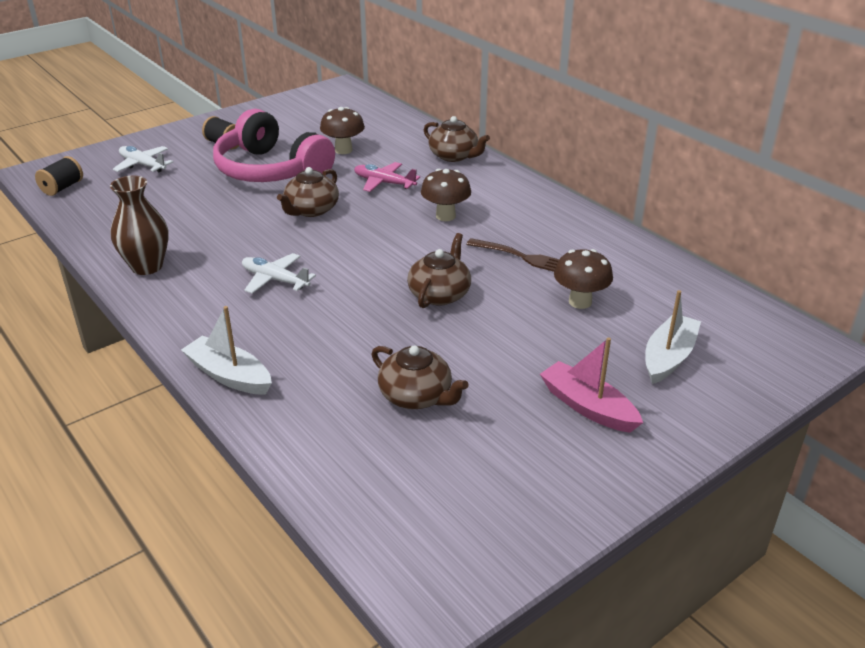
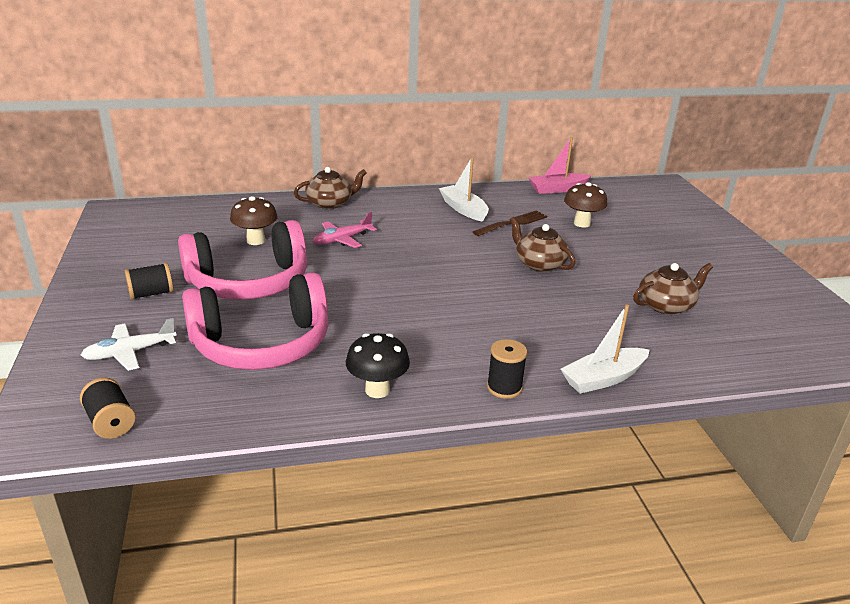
camera: 65 degrees left, 5 degrees down
(147, 266) = (377, 390): brown vase -> black mushroom
(182, 323) = (504, 387): none -> black spool
(183, 204) = (262, 344): none -> pink headphones
(275, 280) = (463, 325): white plane -> none
(311, 210) = (354, 281): brown teapot -> none
(445, 216) = (426, 232): brown mushroom -> none
(587, 407) = (699, 255): pink boat -> pink boat (557, 189)
(668, 357) = (657, 219): white boat -> white boat (463, 209)

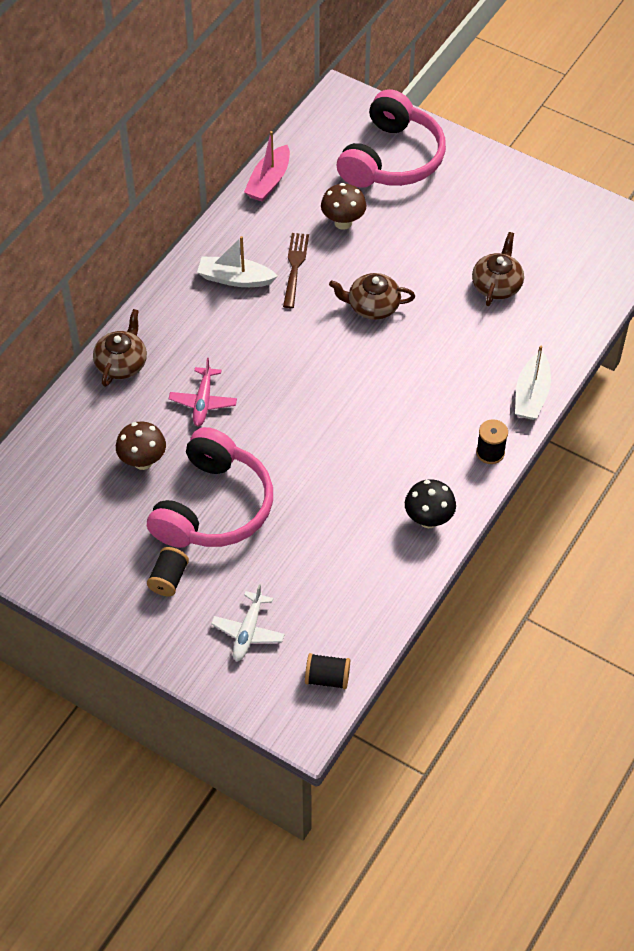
camera: 45 degrees left, 25 degrees up
(262, 344) = (313, 549): pink headphones -> pink headphones (392, 159)

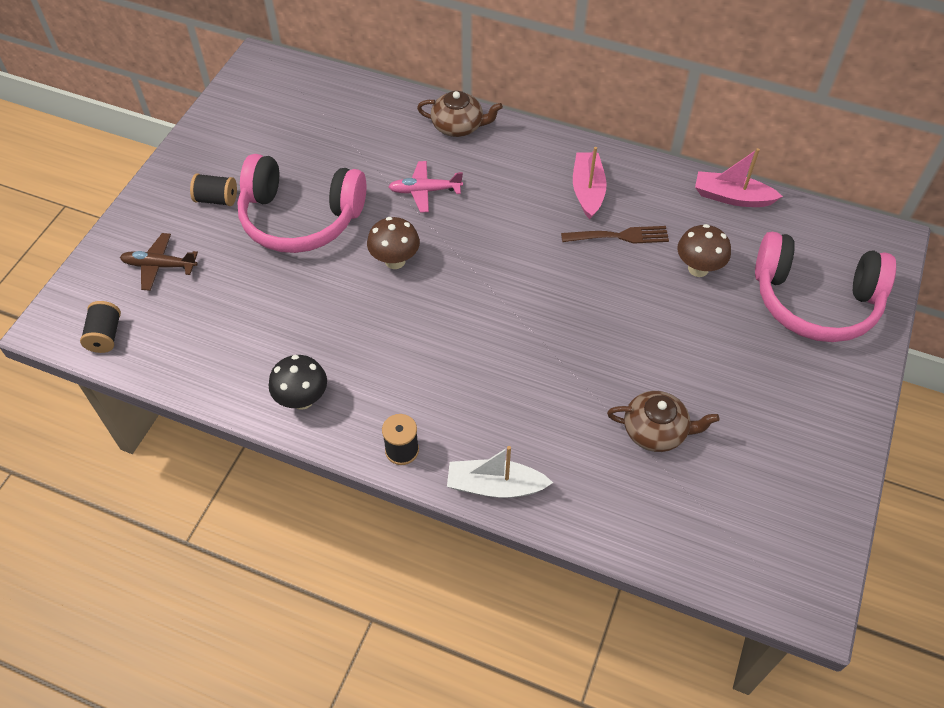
camera: 80 degrees right, 0 degrees up
(143, 461) = (347, 160): brown mushroom -> brown mushroom (395, 261)
(235, 279) = (587, 191): white boat -> pink boat
(248, 631) = (159, 266): white plane -> brown plane
(372, 306) = (586, 311): brown teapot -> none

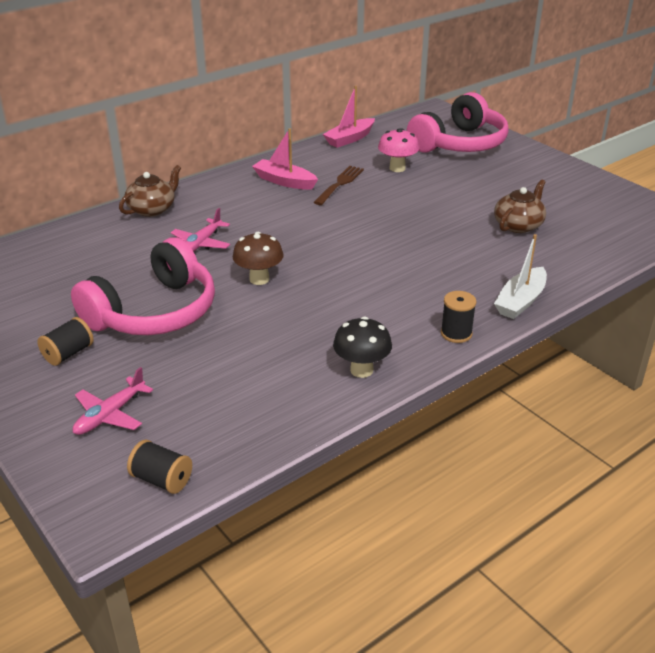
camera: 60 degrees left, 20 degrees down
(159, 266) = (110, 415): brown plane -> pink plane
(698, 269) = (397, 168): brown mushroom -> pink mushroom

